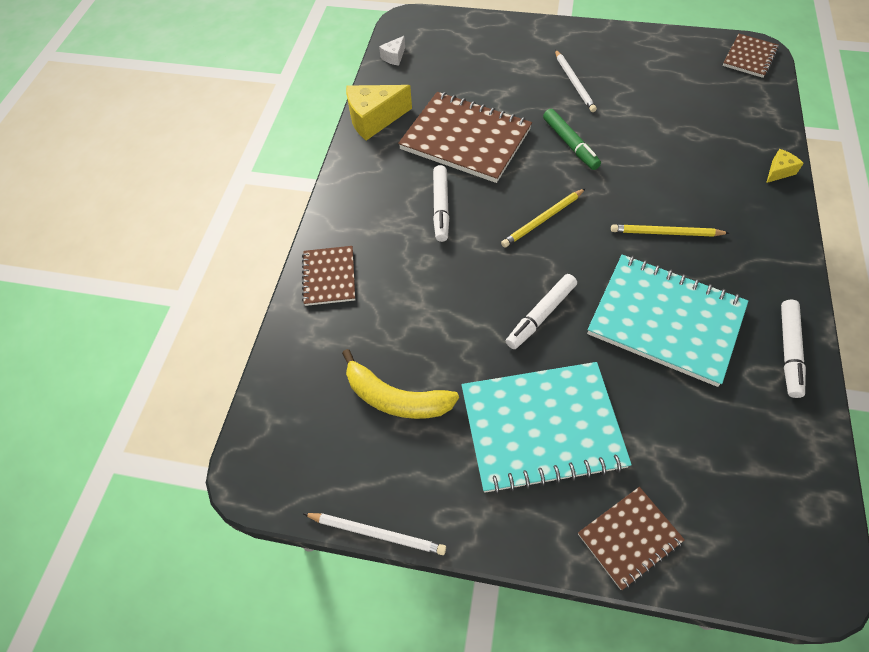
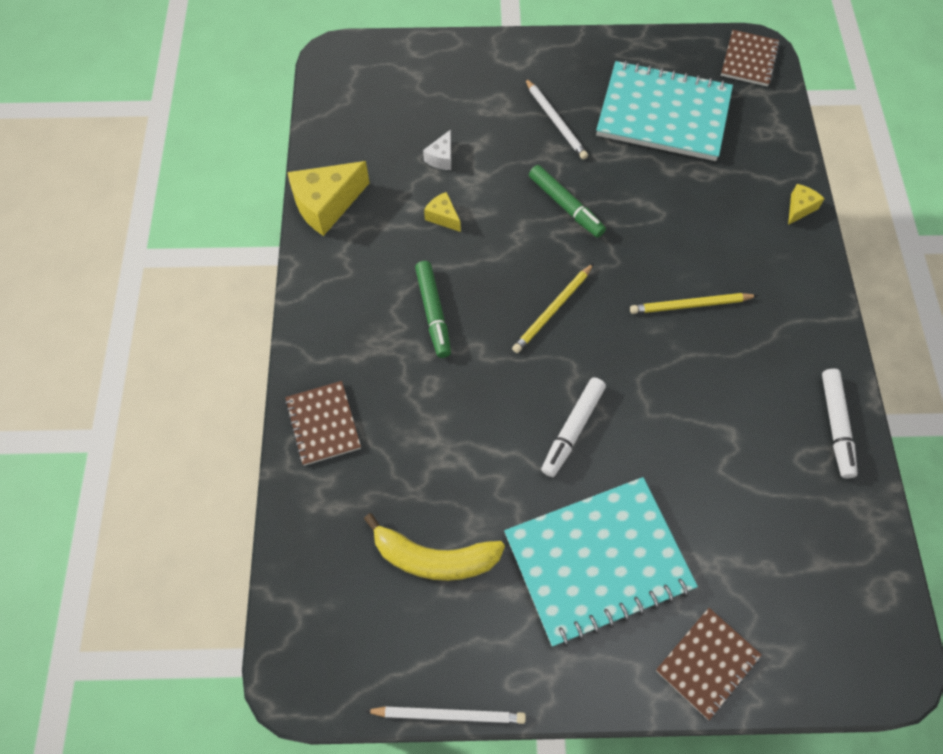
camera: 15 degrees left, 5 degrees up
(394, 57) = (331, 112): white cheese -> white cheese (441, 158)
(441, 207) = (433, 312): white marker -> green marker
(465, 139) = (443, 217): brown notebook -> yellow cheese
(665, 320) = (706, 412): turquoise notebook -> turquoise notebook (663, 114)

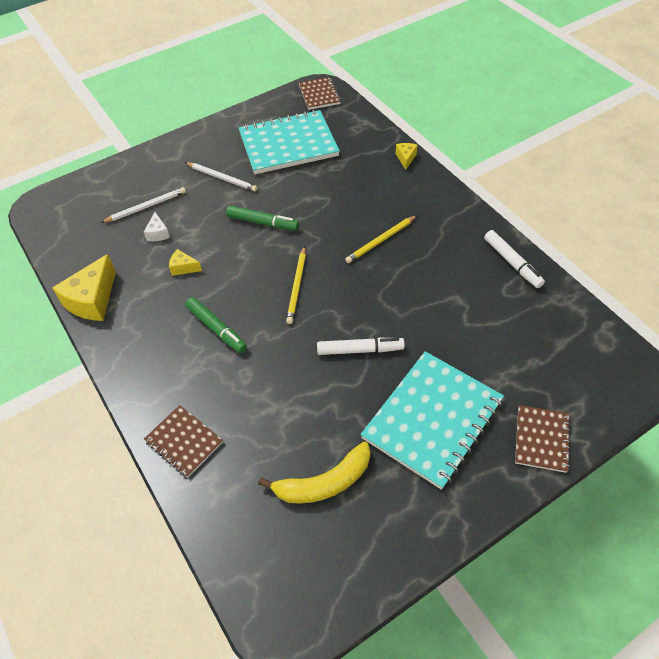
camera: 30 degrees left, 10 degrees down
(449, 714) = (405, 579): white pencil -> white pencil (146, 207)
(572, 430) = (360, 350): white marker -> white marker turned 90 degrees counterclockwise

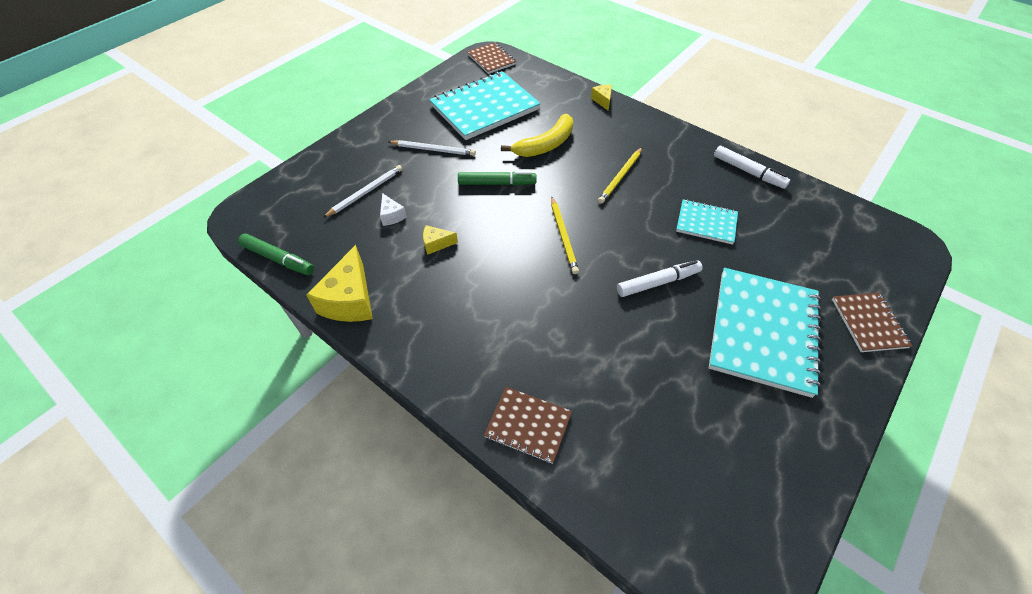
camera: 20 degrees left, 0 degrees up
(216, 329) = (503, 297): green marker -> green marker (278, 259)
(324, 482) = (697, 425): yellow banana -> yellow banana (545, 145)
(438, 305) = (706, 223): none -> turquoise notebook

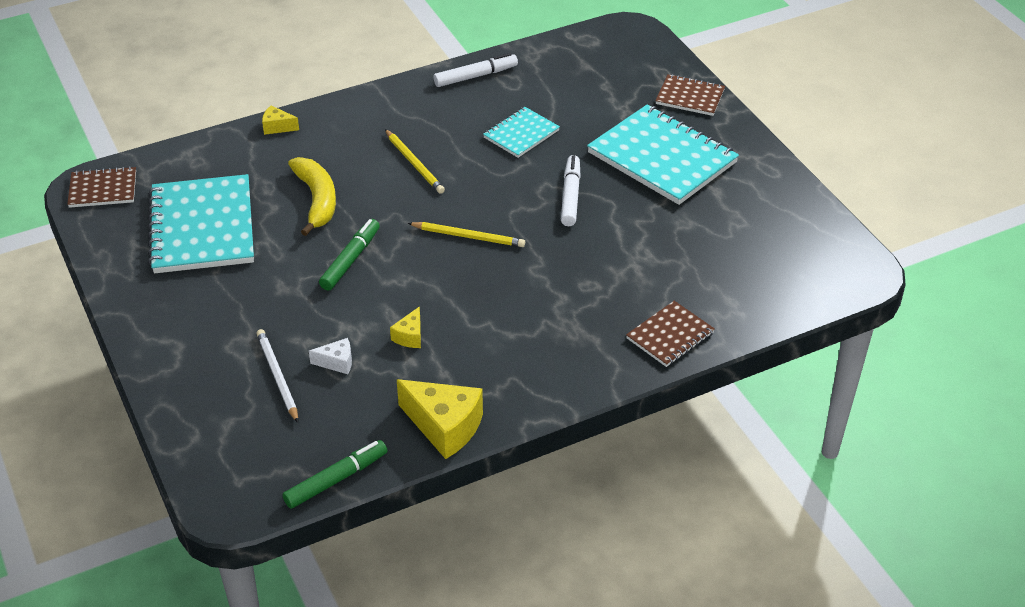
camera: 65 degrees left, 10 degrees down
(433, 150) = (246, 296): white pencil -> none

